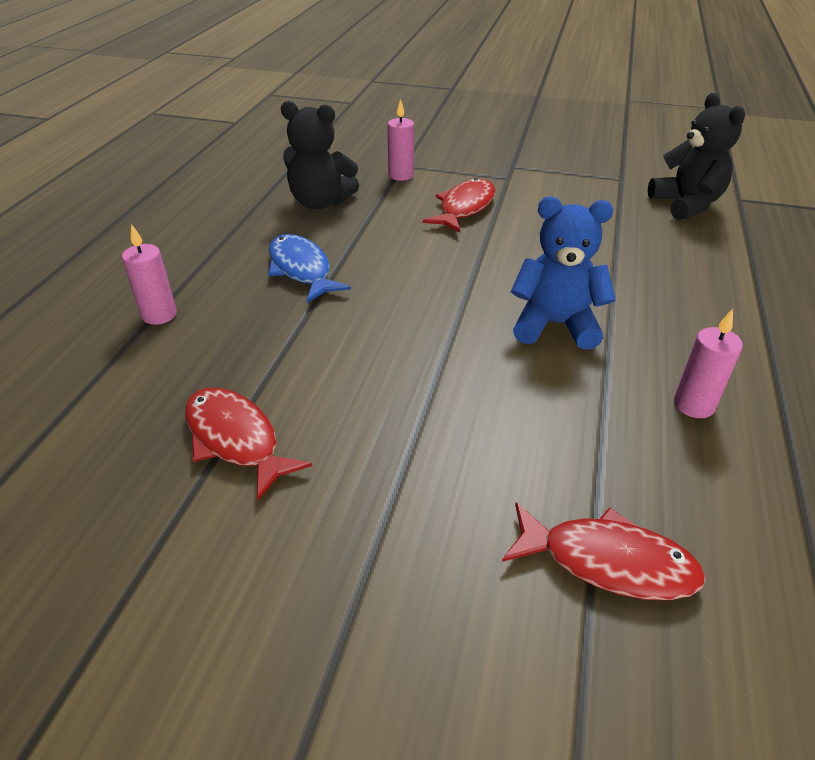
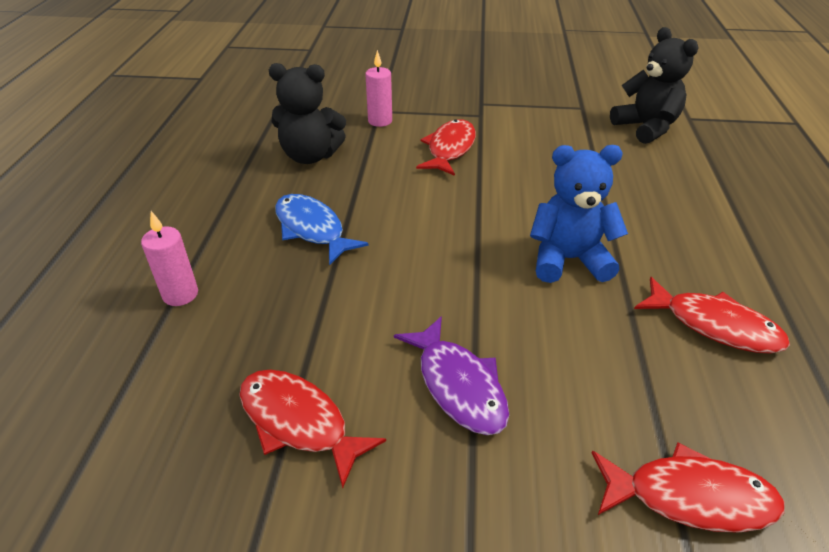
camera: 10 degrees left, 0 degrees up
(401, 427) = (458, 385): none -> purple fish
(693, 405) = (714, 325): pink candle -> red fish

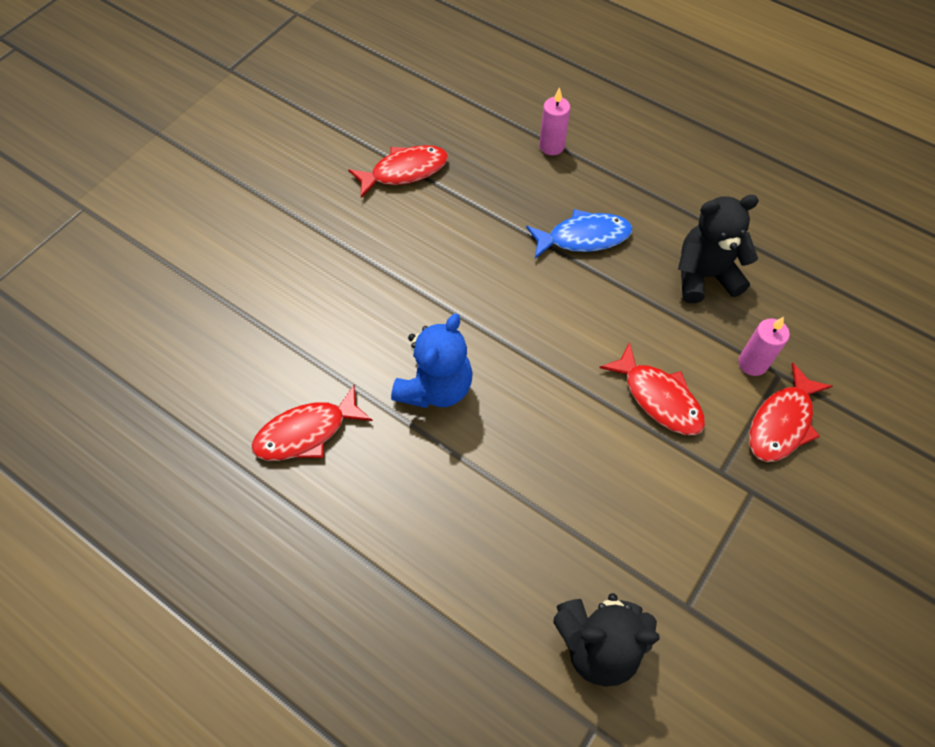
camera: 120 degrees right, 20 degrees up
(310, 156) = (704, 276): black teddy bear -> black teddy bear turned 45 degrees clockwise
(458, 385) = (374, 252): purple fish -> none
(690, 497) = (228, 313): red fish -> red fish (782, 422)

